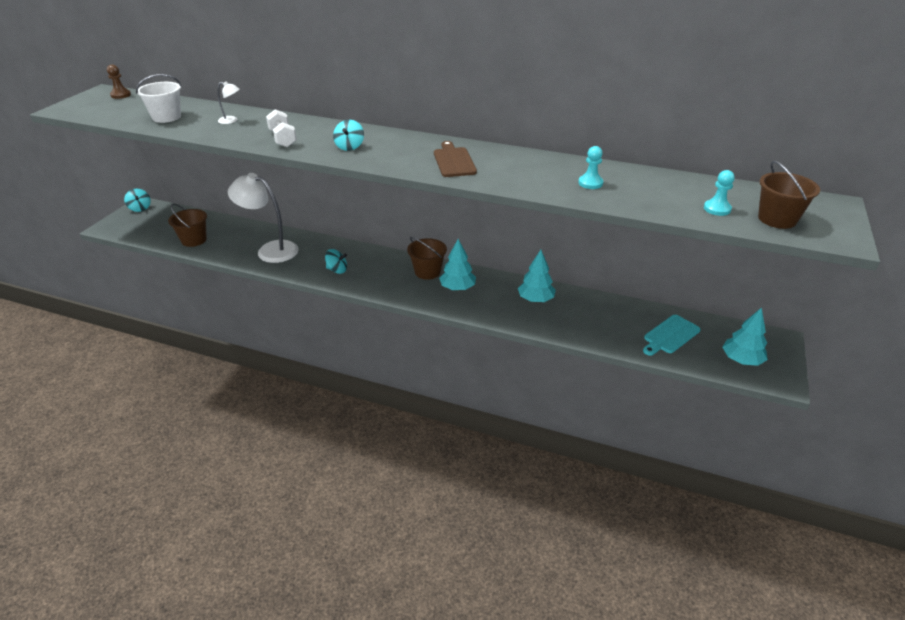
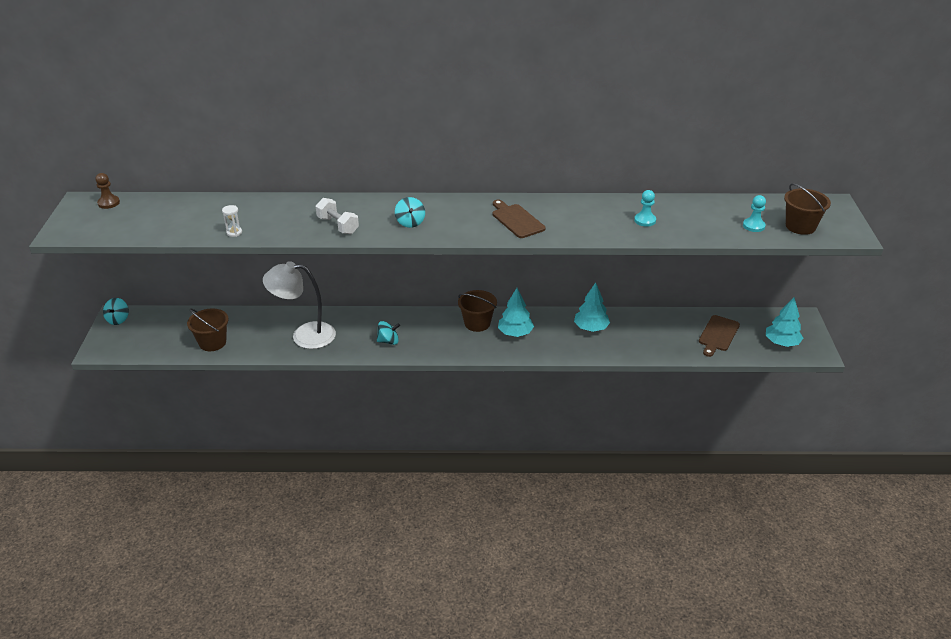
camera: 20 degrees left, 0 degrees up
(140, 208) = (118, 319): turquoise spinning top -> turquoise spinning top turned 60 degrees clockwise
(166, 117) = (191, 222): white bucket -> none
(191, 130) = (234, 232): none -> white hourglass
(231, 121) = (265, 214): white lamp -> none
(670, 335) = (718, 335): turquoise cutting board -> brown cutting board

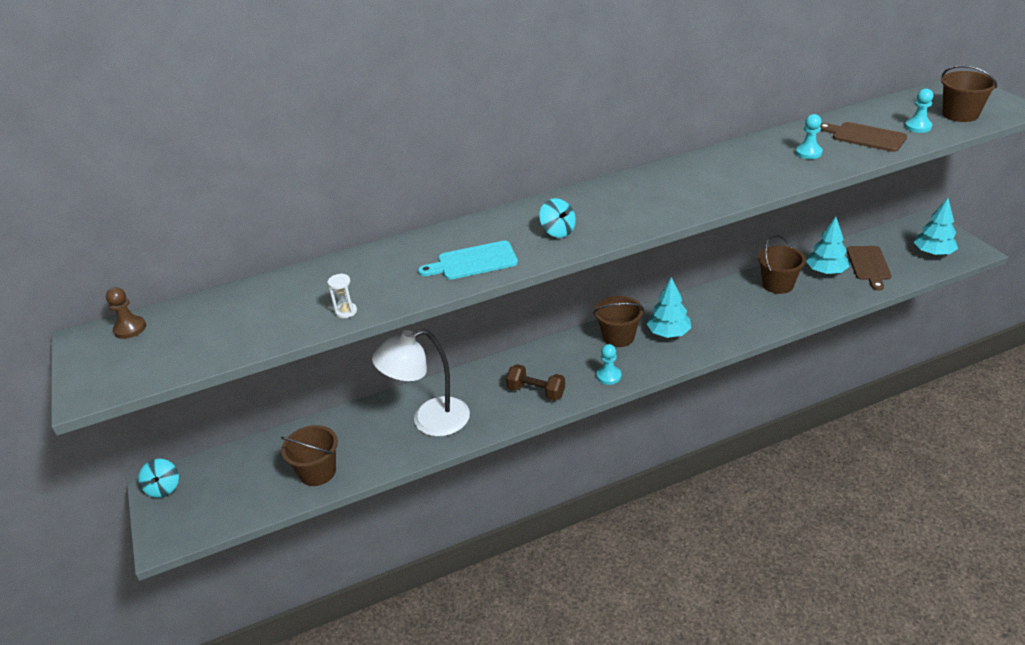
camera: 20 degrees left, 0 degrees up
(338, 225) = (473, 261): white dumbbell -> turquoise cutting board
(388, 341) = (536, 392): turquoise spinning top -> brown dumbbell
(446, 348) = (608, 376): none -> turquoise pawn
(517, 220) = (675, 192): brown cutting board -> brown cutting board (865, 137)
(591, 328) = (741, 301): turquoise tree -> turquoise tree (825, 271)
(630, 325) = (777, 284): none -> brown bucket

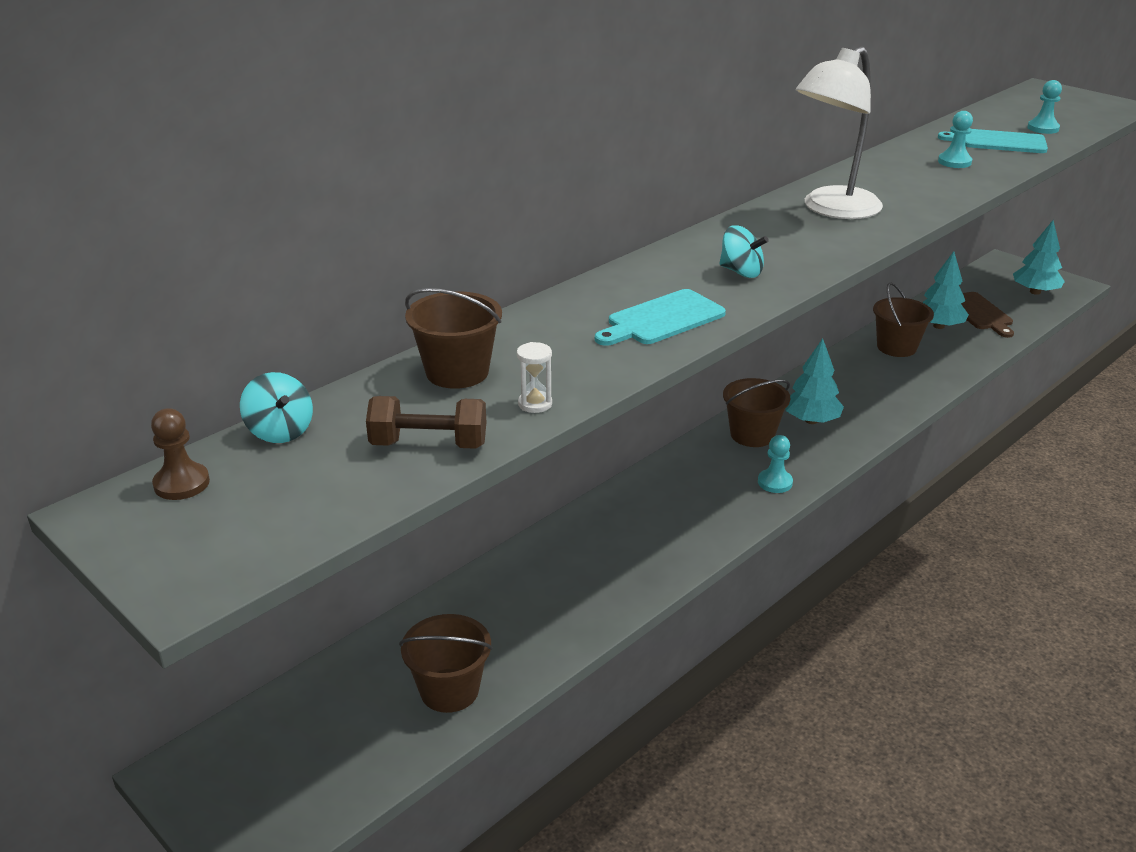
camera: 25 degrees left, 5 degrees down
(163, 488) = (196, 776): turquoise spinning top -> turquoise spinning top (280, 431)
(429, 421) = (572, 585): white lamp -> white lamp (832, 209)
(536, 392) = (695, 519): brown dumbbell -> brown dumbbell (429, 444)
(865, 137) = (999, 142): brown cutting board -> turquoise cutting board
(960, 114) = (1073, 114): brown bucket -> brown bucket (457, 372)

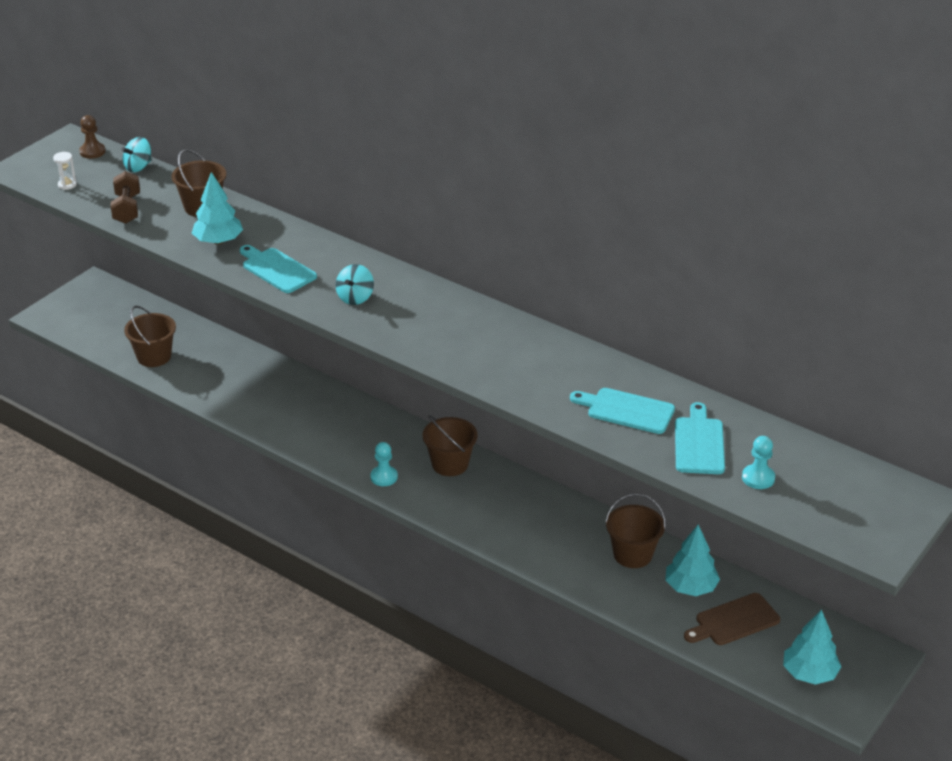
camera: 80 degrees right, 5 degrees up
(535, 404) = (169, 235): white hourglass -> white hourglass (67, 185)
(811, 420) = (480, 497): turquoise tree -> turquoise tree (218, 241)
(832, 209) = (486, 338): white lamp -> none
(954, 162) = (627, 410): turquoise pawn -> turquoise cutting board

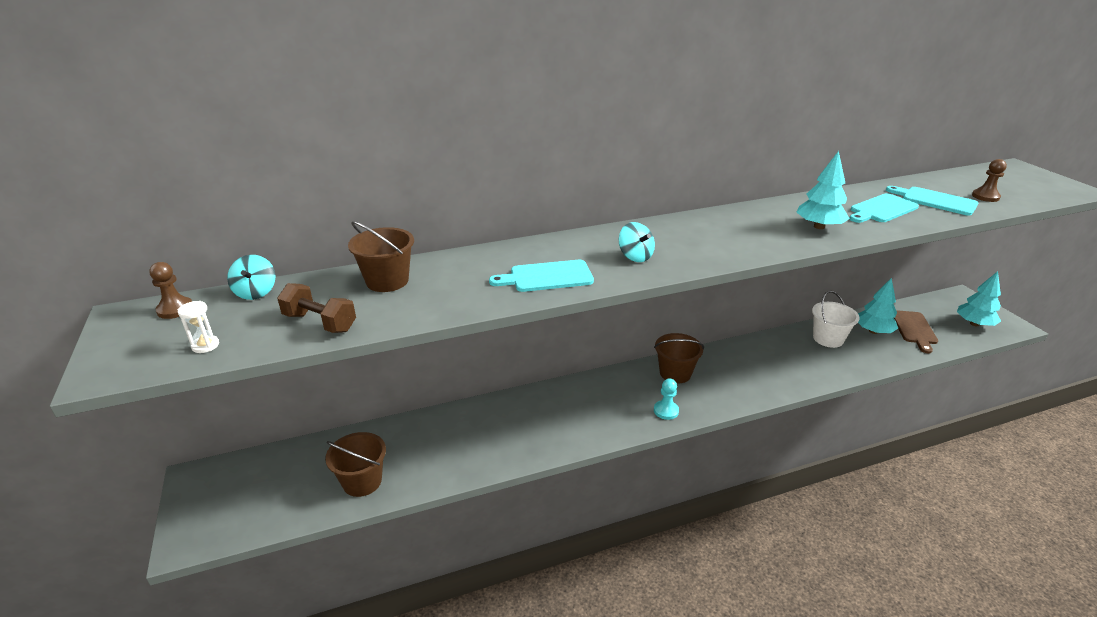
camera: 55 degrees left, 5 degrees down
(218, 241) = (459, 290): turquoise tree -> turquoise tree (819, 226)
(632, 554) = (828, 339): brown bucket -> white bucket
(758, 478) = (985, 197): turquoise pawn -> brown pawn

